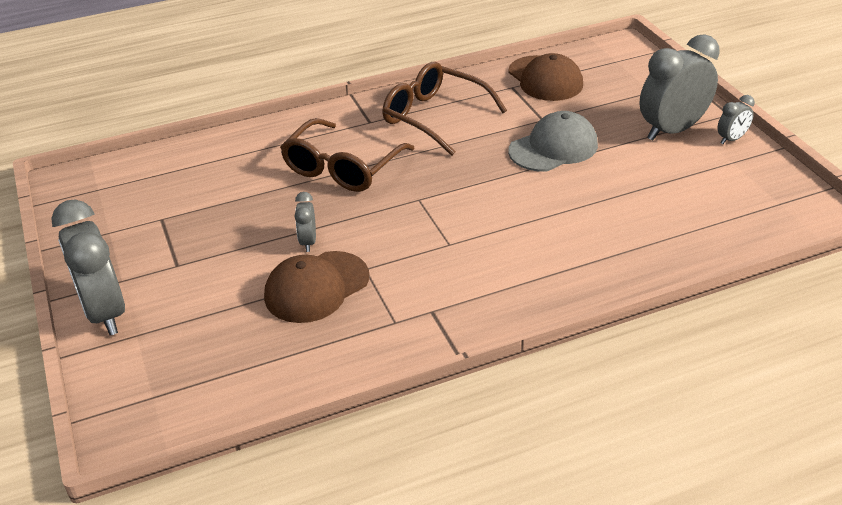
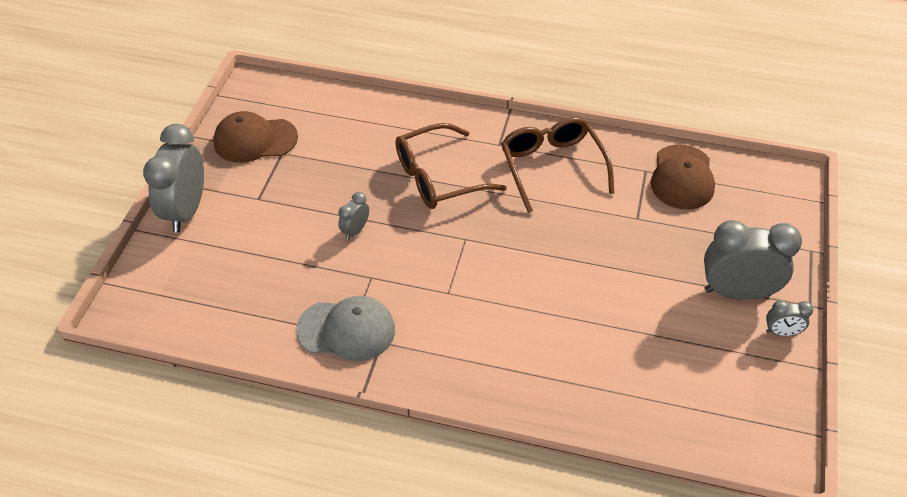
camera: 35 degrees right, 10 degrees up
(316, 287) = (326, 273): brown cap -> brown cap (255, 140)
(553, 148) = (616, 251): grey cap -> grey cap (346, 330)

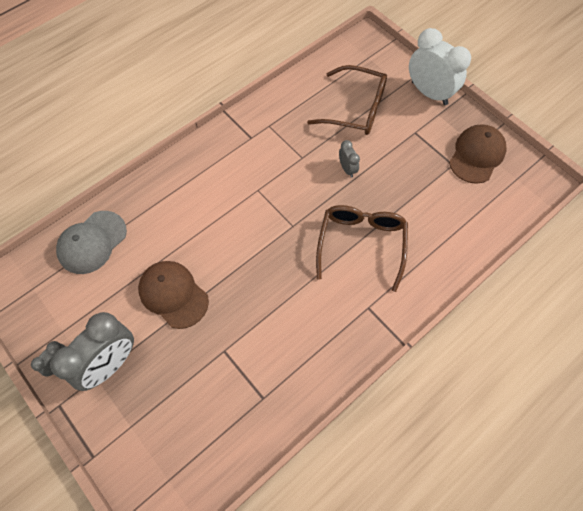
camera: 125 degrees right, 15 degrees up
(186, 211) = (429, 93): grey clock -> white clock
(346, 330) = (273, 126): grey cap -> grey cap (92, 242)
(552, 167) = (317, 329): brown glasses -> brown glasses (356, 109)
(682, 177) = (234, 422): brown cap -> brown cap (173, 294)

